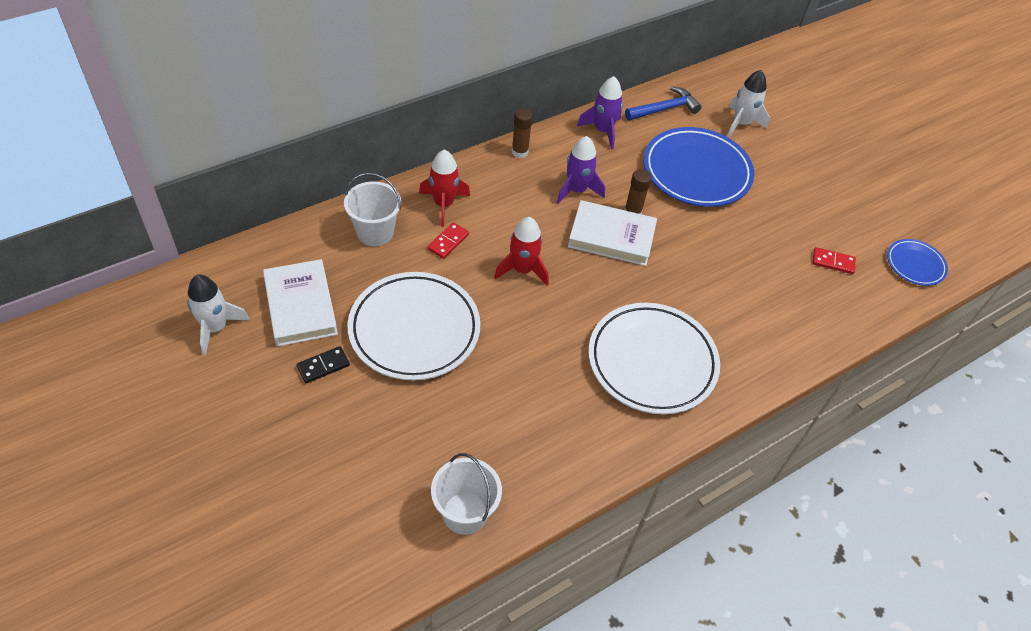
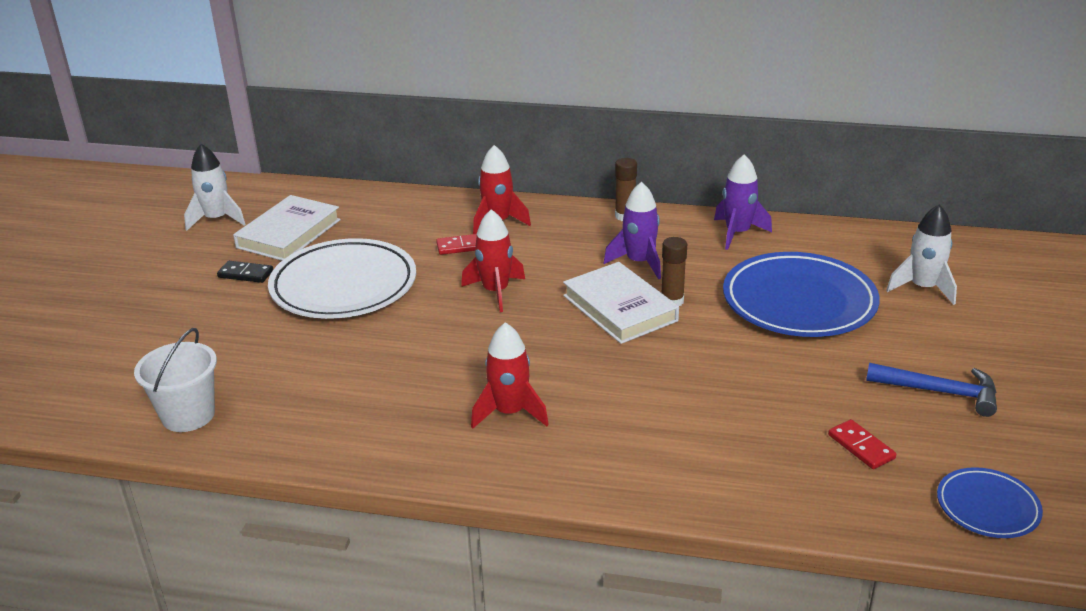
camera: 50 degrees right, 20 degrees down
(375, 232) = (414, 216): white bucket -> none
(652, 361) = (510, 412): white plate -> red rocket
(664, 109) = (838, 243): blue hammer -> blue hammer (939, 392)

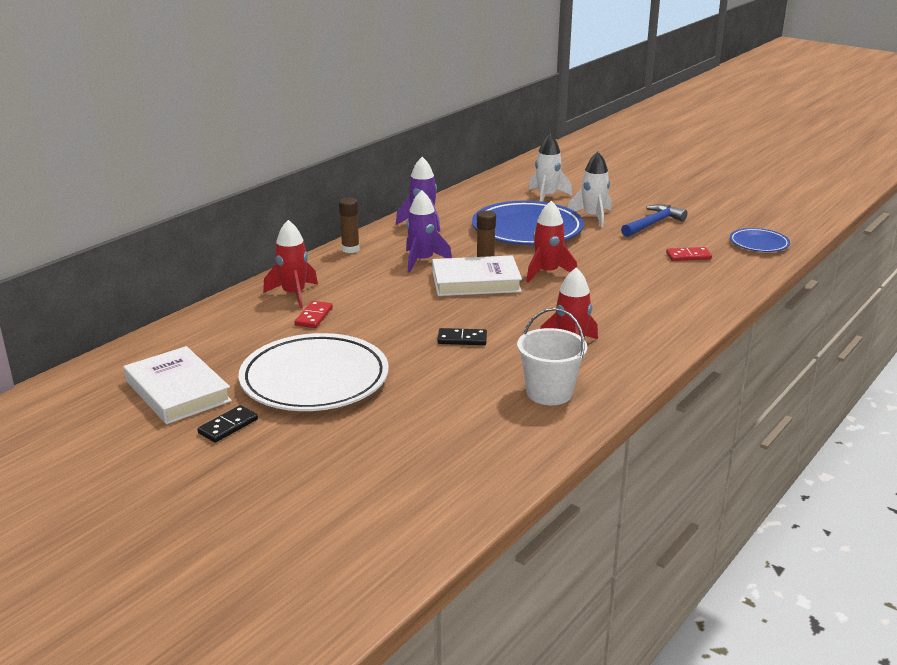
camera: 65 degrees left, 5 degrees down
(188, 415) = (452, 492): white bucket -> white bucket (549, 393)
(217, 219) = (85, 427): white rocket -> white rocket (593, 217)
(478, 338) = (462, 339): none -> black domino
(495, 292) = (402, 318): red rocket -> red rocket (547, 273)

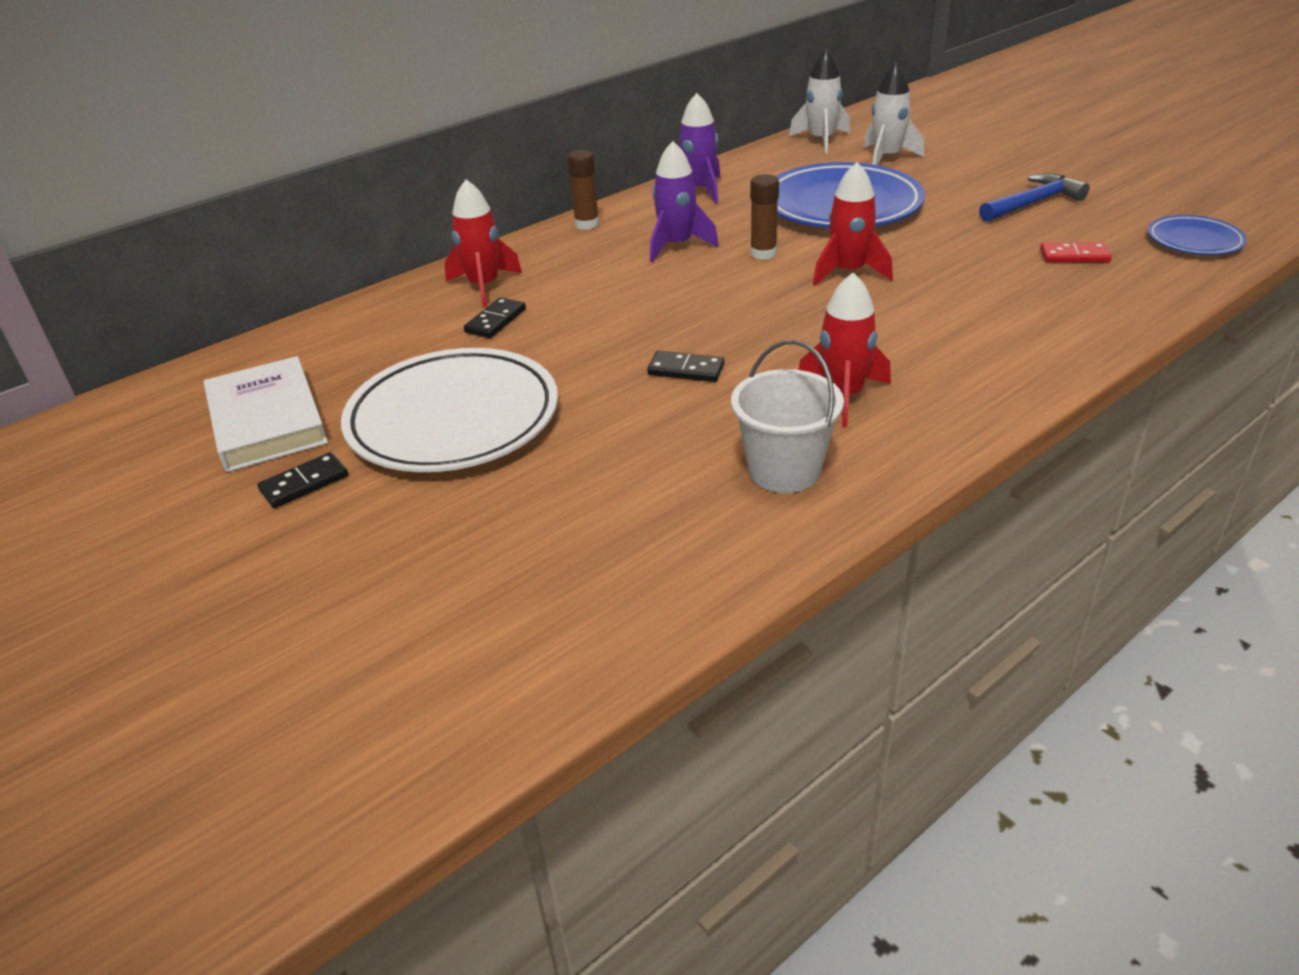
camera: 15 degrees right, 10 degrees up
(314, 316) = (496, 321): red domino -> black domino
(476, 281) = (739, 280): white book -> none
(593, 217) = (944, 190): white rocket -> white rocket (821, 140)

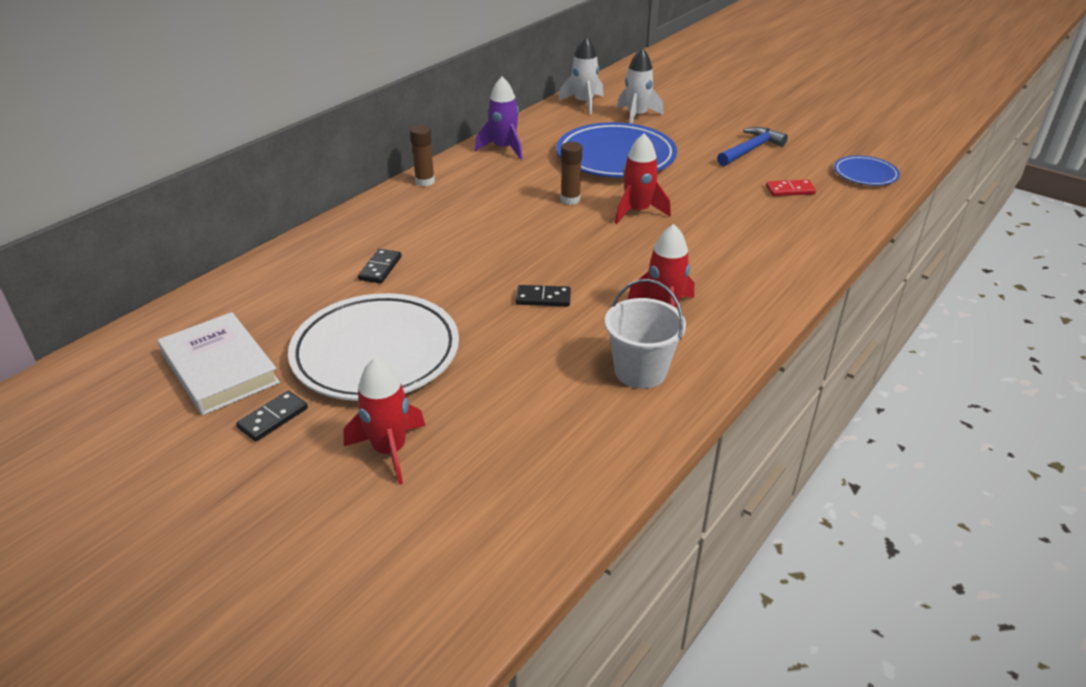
camera: 15 degrees left, 0 degrees up
(484, 286) = (360, 239): red rocket -> red rocket (390, 450)
(677, 245) = (502, 196): purple rocket -> none

